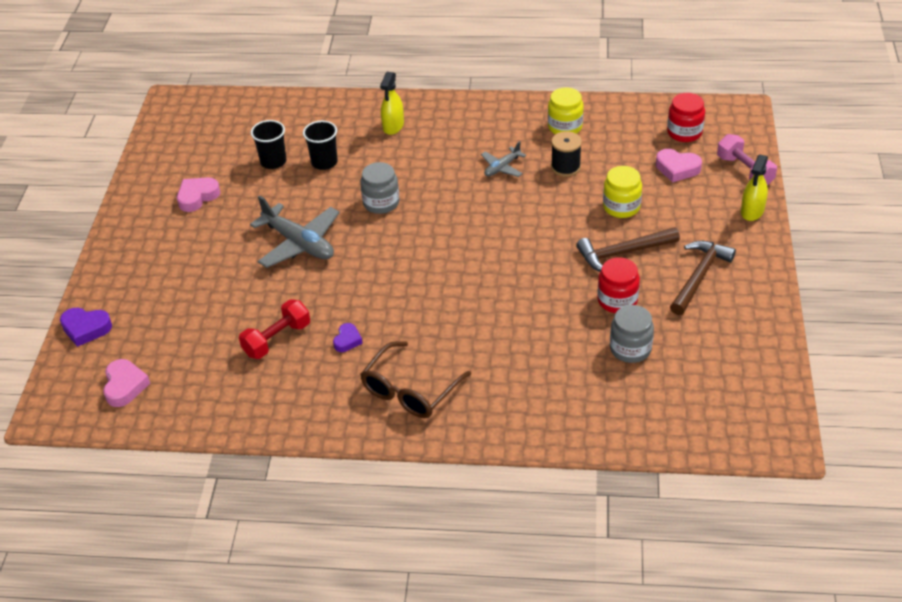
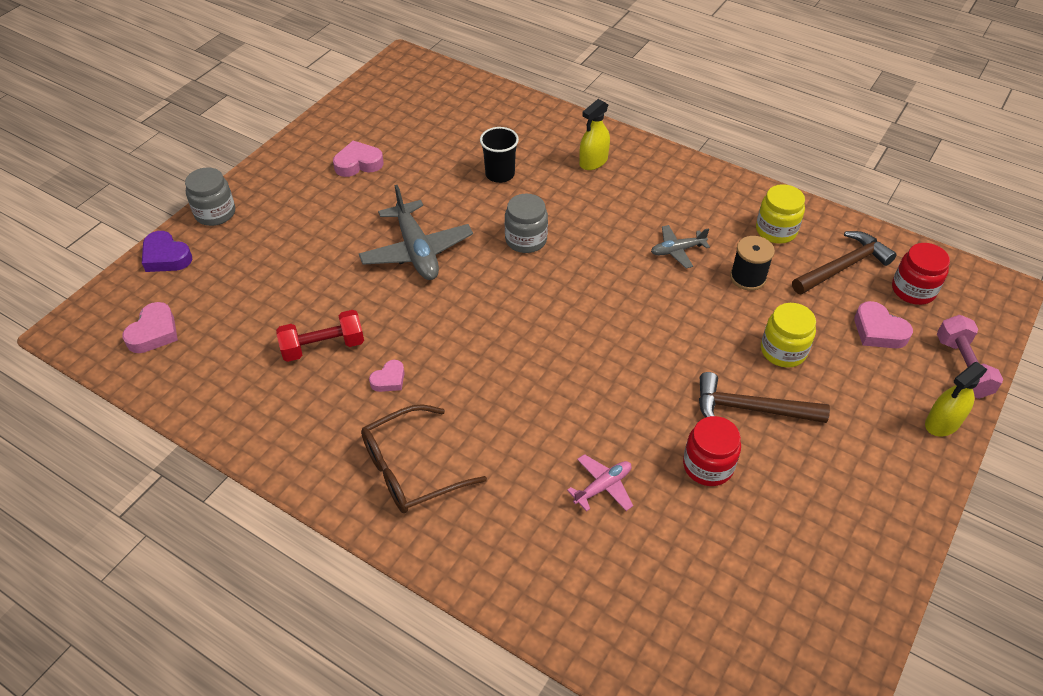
camera: 25 degrees right, 5 degrees up
(273, 162) = (452, 155): black cup -> none
(347, 340) = (389, 379): purple heart -> pink heart
(555, 343) = (603, 487): none -> pink plane
(630, 349) = (685, 536): grey jar -> grey jar (215, 213)
(699, 276) = (825, 479): brown hammer -> brown hammer (843, 266)

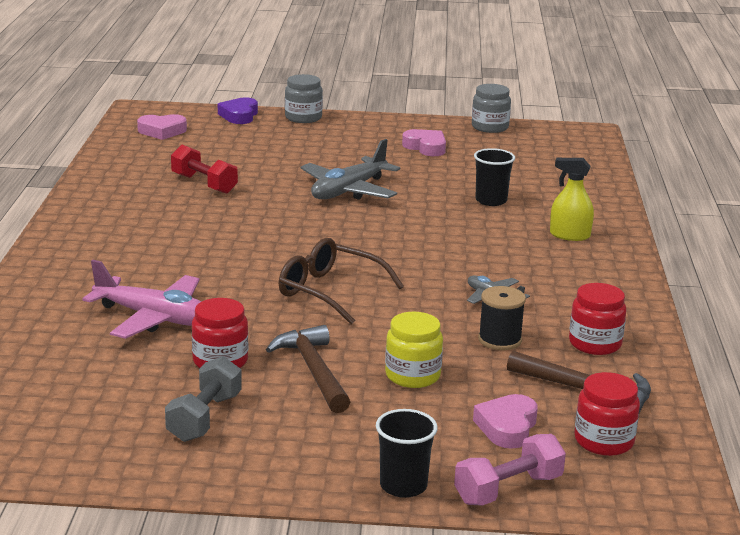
camera: 60 degrees right, 25 degrees down
(389, 379) = (193, 213): pink heart -> none
(411, 469) = (109, 241): brown glasses -> brown glasses (330, 291)
(526, 240) = (418, 229): grey jar -> grey jar (490, 127)
(603, 487) = (154, 318): pink plane -> pink plane, size x1.87
(776, 230) = (595, 344): yellow jar -> red jar
(802, 511) = (204, 417): none -> grey dumbbell
(942, 423) = (403, 486): yellow spray bottle -> black cup

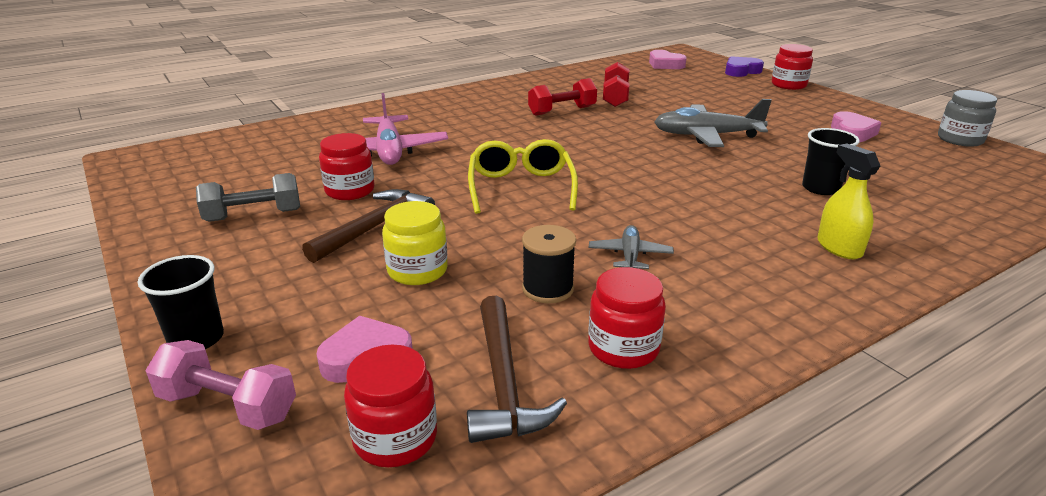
camera: 55 degrees right, 5 degrees up
(194, 216) = (562, 111): none -> red dumbbell
(303, 118) = (788, 85): grey jar -> red jar
(330, 291) = (521, 187): brown glasses -> yellow glasses

